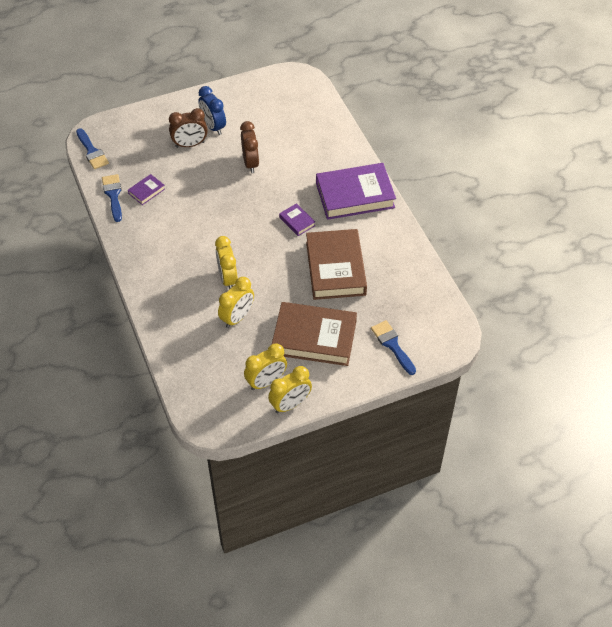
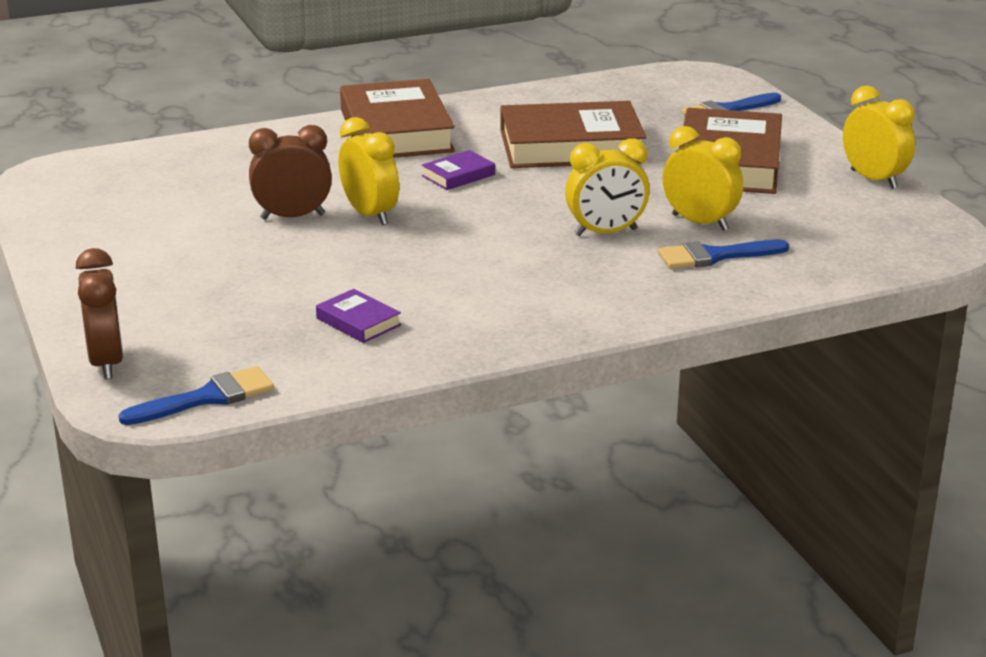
camera: 90 degrees left, 25 degrees down
(113, 195) = (365, 361): blue brush -> blue brush (714, 256)
(190, 144) = (218, 278): brown clock -> brown clock (107, 363)
(213, 127) = (168, 255): blue clock -> none
(266, 382) = (835, 197): yellow clock -> yellow clock (370, 215)
(355, 195) = (396, 131): purple book -> brown book

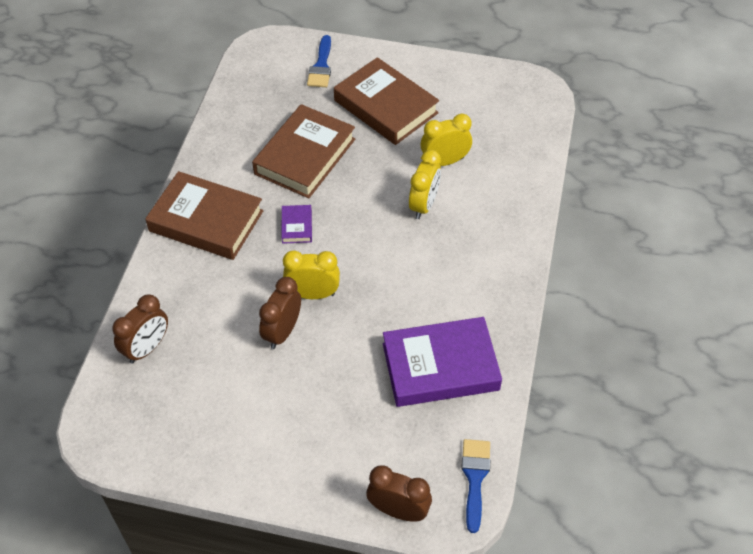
camera: 55 degrees left, 25 degrees up
(184, 160) = (147, 348): none -> brown clock
(358, 322) = (440, 367): purple book -> purple book, size x2.30
(714, 256) = (485, 179): blue brush -> none
(873, 179) = (455, 67): yellow clock -> none

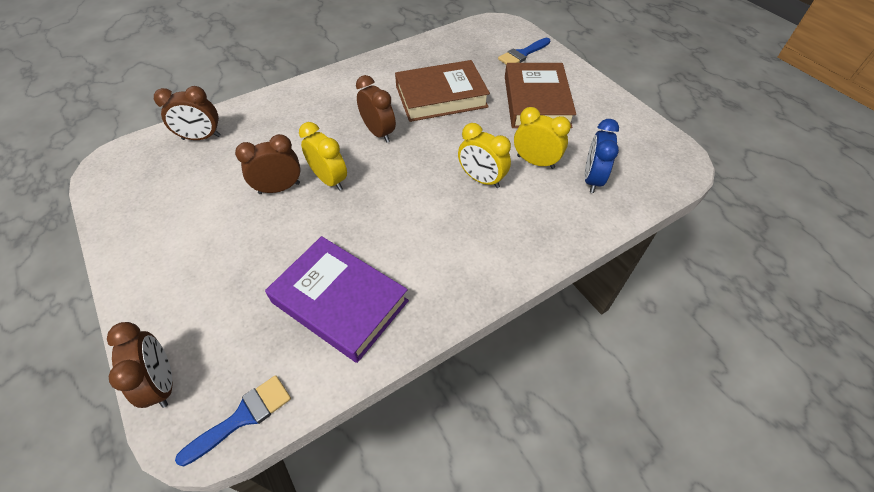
camera: 45 degrees right, 0 degrees up
(206, 221) = (333, 93): brown book -> none
(297, 226) = (378, 133): purple book -> brown clock
(424, 205) = (481, 179): yellow clock -> yellow clock turned 60 degrees clockwise
(497, 147) = (592, 179): none -> blue clock

